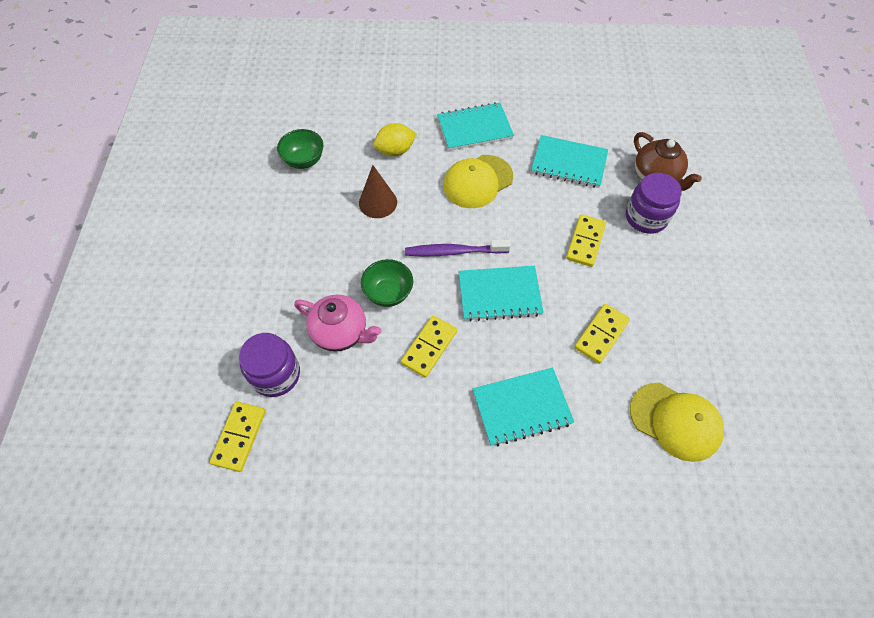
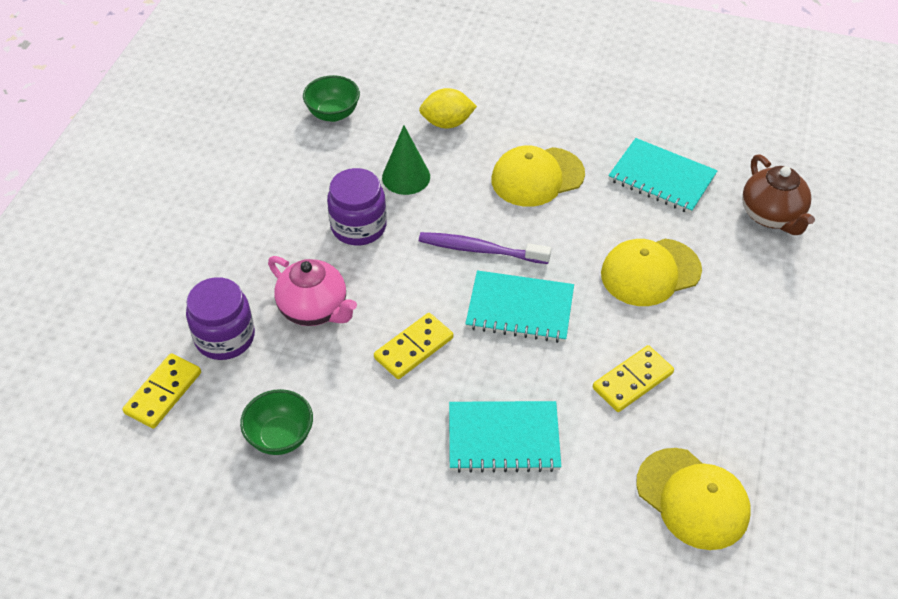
camera: 15 degrees right, 10 degrees down
(378, 202) = (406, 177): brown cone -> green cone
(388, 293) = (385, 279): green bowl -> green bowl (280, 437)
(474, 128) = (554, 116): turquoise notebook -> none
(585, 242) = (650, 272): yellow domino -> yellow cap
(646, 217) = (741, 260): purple jar -> purple jar (358, 226)

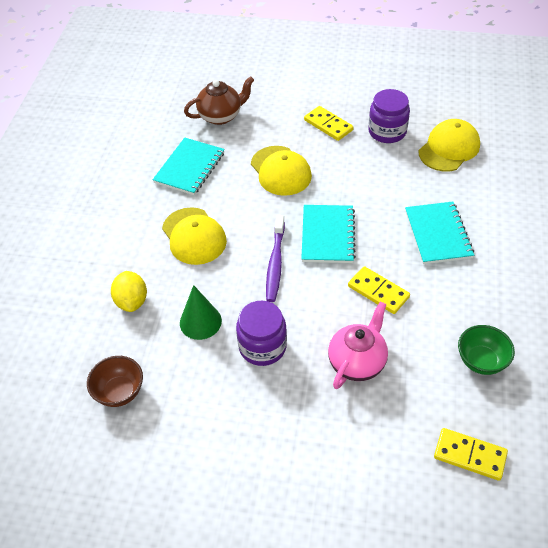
camera: 95 degrees left, 0 degrees up
(225, 337) = (401, 422): purple jar -> purple jar (387, 132)
(333, 114) = (119, 392): green bowl -> brown bowl
(632, 380) = (373, 176): yellow domino -> yellow domino (328, 125)

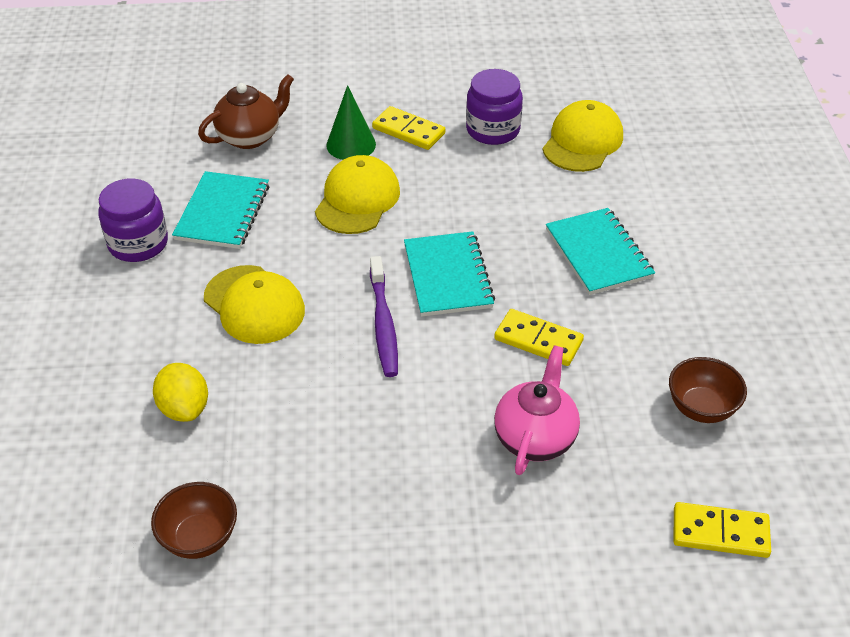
camera: 15 degrees left, 5 degrees down
(200, 322) = (295, 420): green cone -> green cone (351, 144)
(262, 346) = (395, 439): purple jar -> purple jar (138, 243)
(280, 171) = (357, 200): yellow cap -> yellow cap turned 120 degrees counterclockwise
(481, 361) = (701, 408): green bowl -> brown bowl

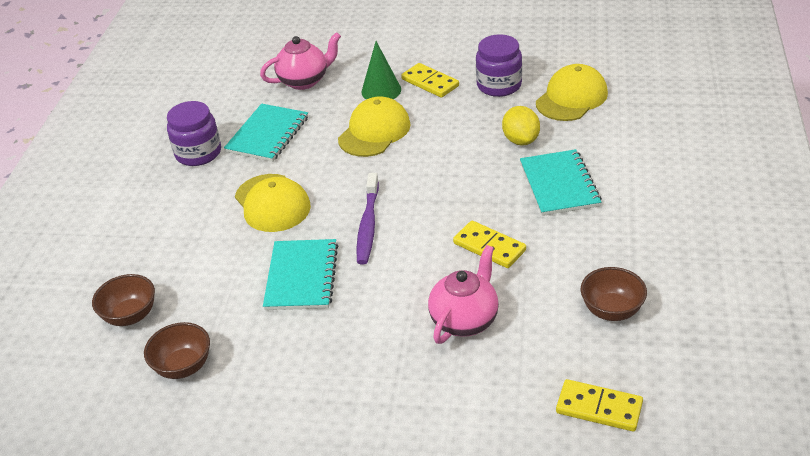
camera: 15 degrees right, 5 degrees down
(109, 476) = (130, 316): none -> brown bowl
(184, 408) = (199, 273): yellow lemon -> yellow lemon (521, 140)
(250, 137) = (304, 81): brown teapot -> pink teapot
(447, 276) = (429, 193): turquoise notebook -> turquoise notebook (301, 277)

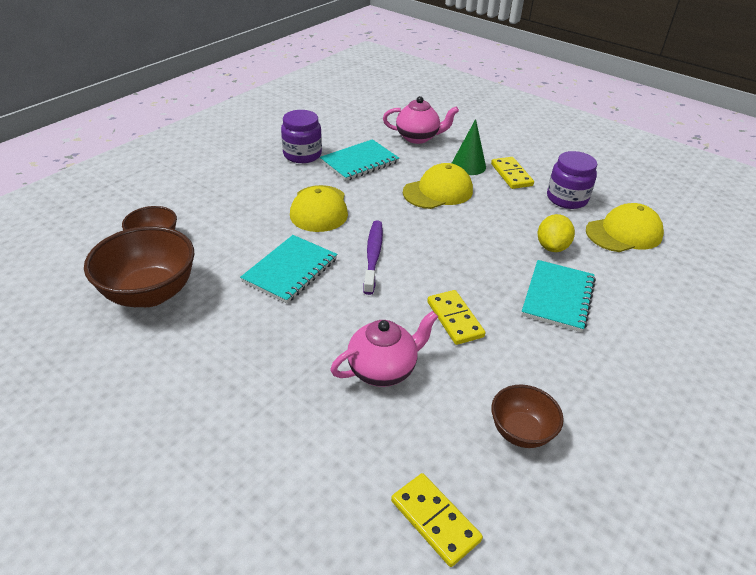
camera: 25 degrees right, 0 degrees up
(183, 366) = (150, 293): brown bowl -> brown bowl, size x1.77
(368, 225) = (373, 256): purple toothbrush -> purple toothbrush turned 150 degrees clockwise

